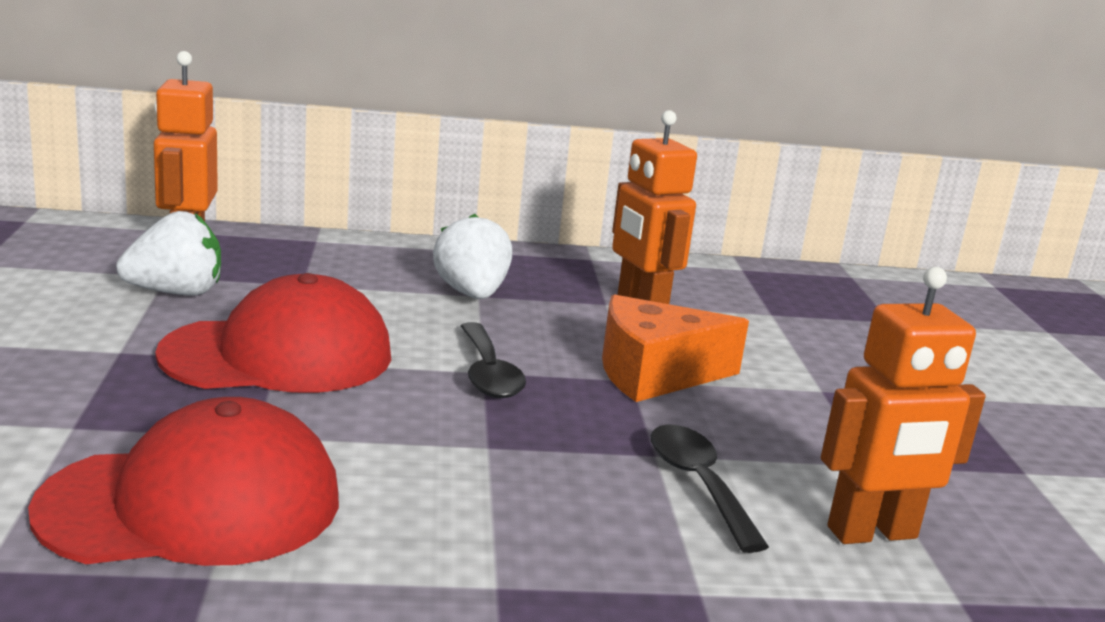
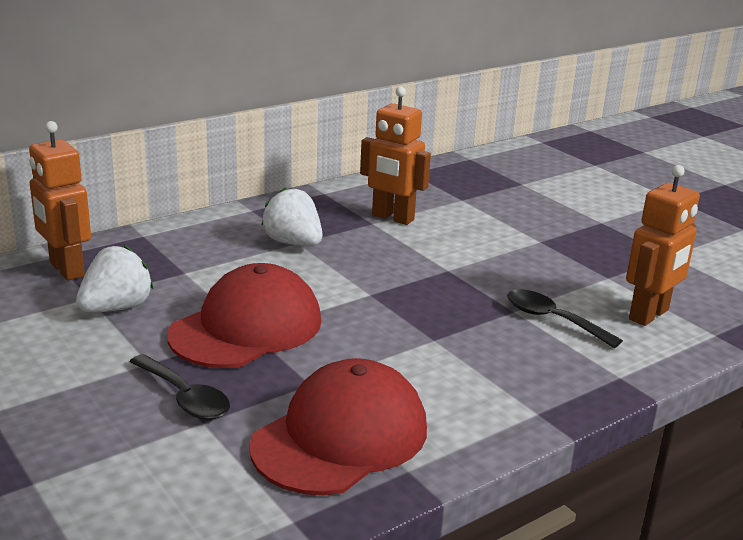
camera: 30 degrees left, 5 degrees up
(488, 373) = (374, 294): black spoon -> black spoon (184, 397)
(654, 373) = (454, 261): orange cheese -> none

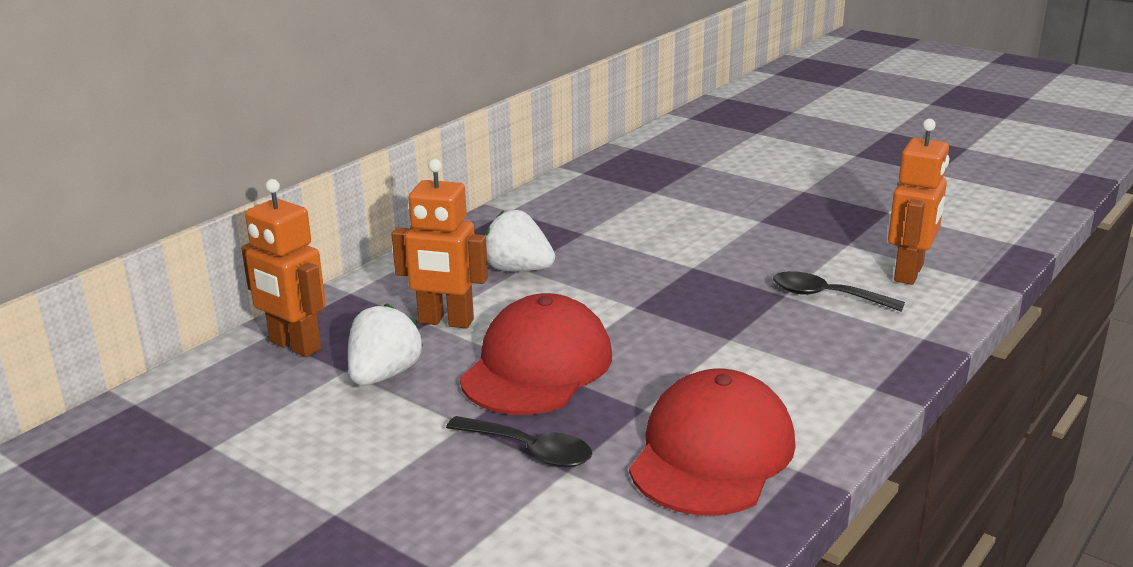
camera: 15 degrees left, 0 degrees up
(392, 218) = (599, 224): orange robot -> orange robot (445, 322)

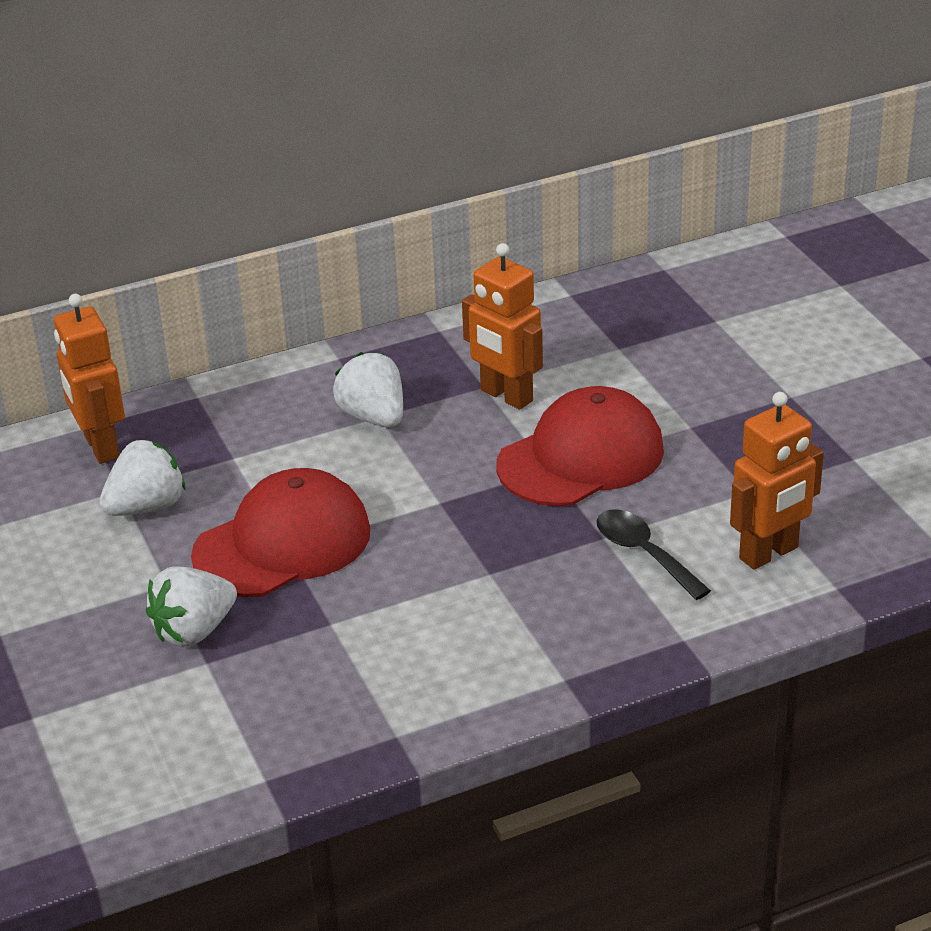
camera: 30 degrees right, 10 degrees up
(445, 322) = (250, 462): orange robot -> orange robot (506, 396)
(529, 450) = (194, 631): black spoon -> white strawberry
(712, 453) = (341, 691): red cap -> red cap (581, 457)

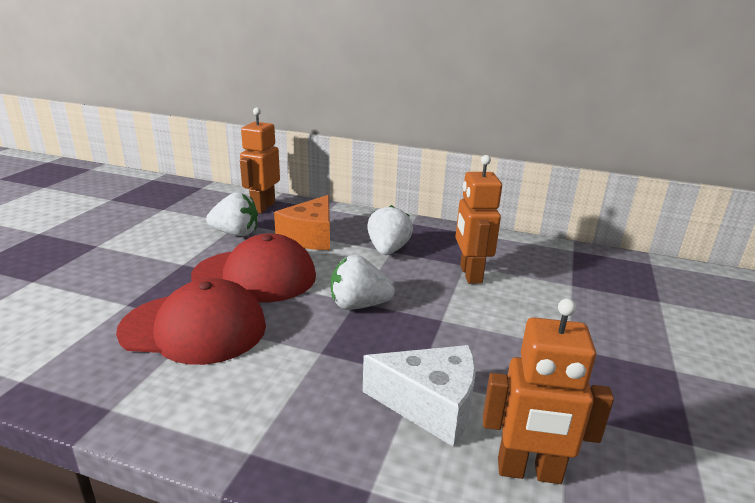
camera: 40 degrees right, 10 degrees down
(194, 631) = (151, 288): white strawberry -> white strawberry (358, 305)
(251, 454) = (310, 237): none -> orange cheese
(581, 457) = (470, 324): red cap -> red cap (194, 328)
(644, 554) = (430, 405): black spoon -> white cheese

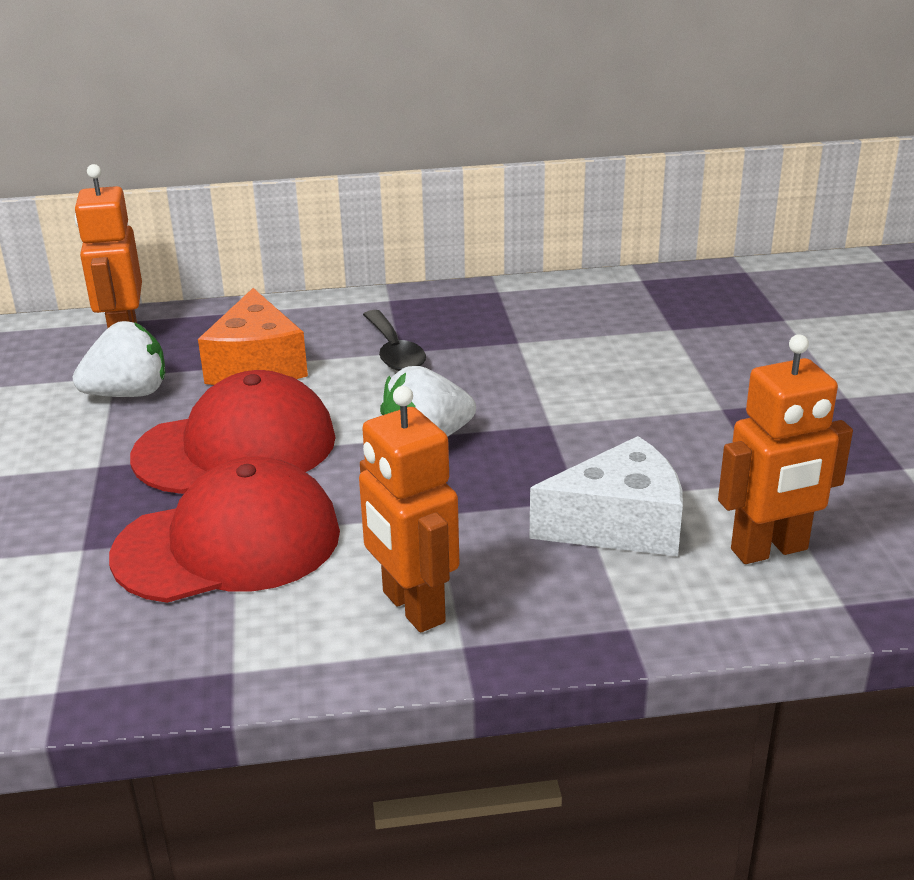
camera: 25 degrees left, 5 degrees up
(388, 250) = (394, 351): white strawberry -> black spoon
(470, 274) = (536, 353): orange robot -> orange robot (412, 607)

